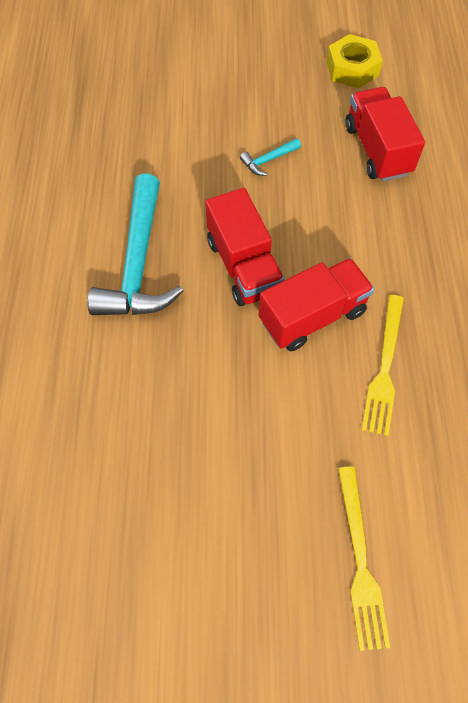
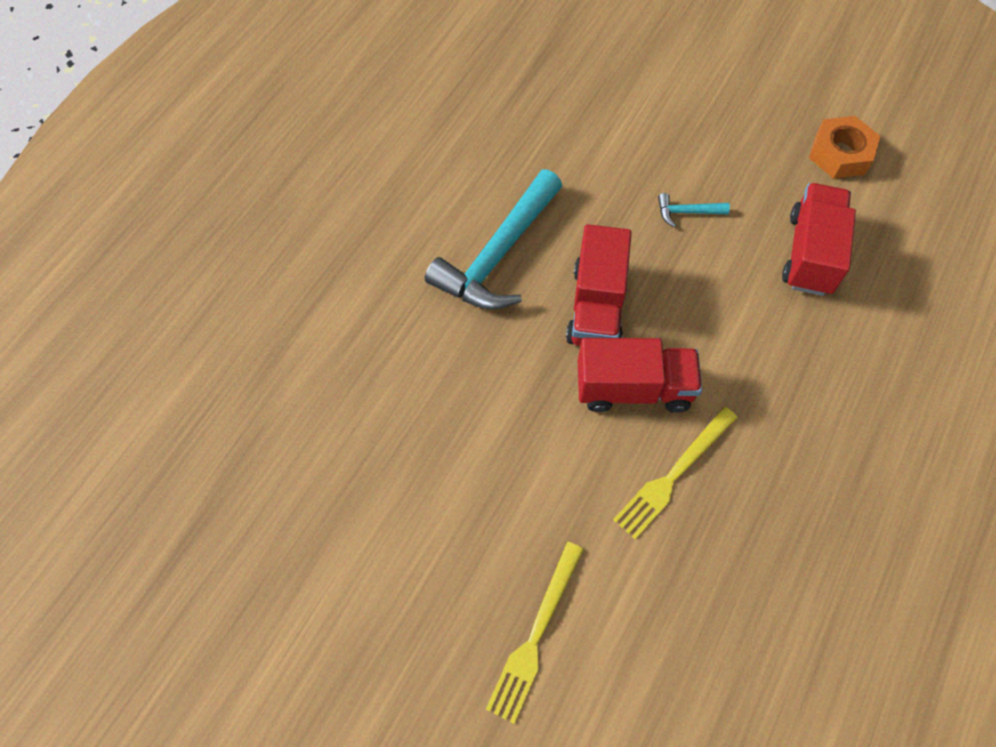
camera: 30 degrees right, 0 degrees up
(352, 68) = (840, 154): yellow nut -> orange nut

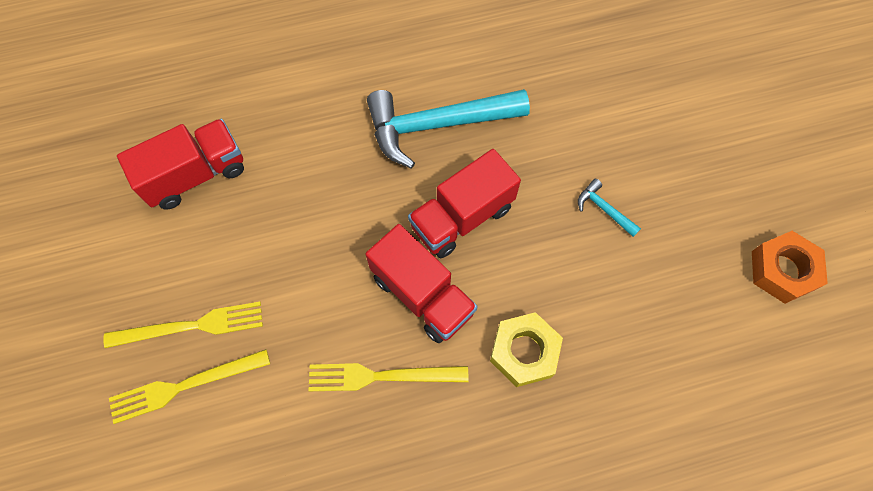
camera: 45 degrees right, 5 degrees up
(485, 586) = (191, 326): none -> yellow fork
(748, 360) = (524, 352): none -> yellow nut
(810, 253) = (664, 321): red truck -> red truck (196, 175)

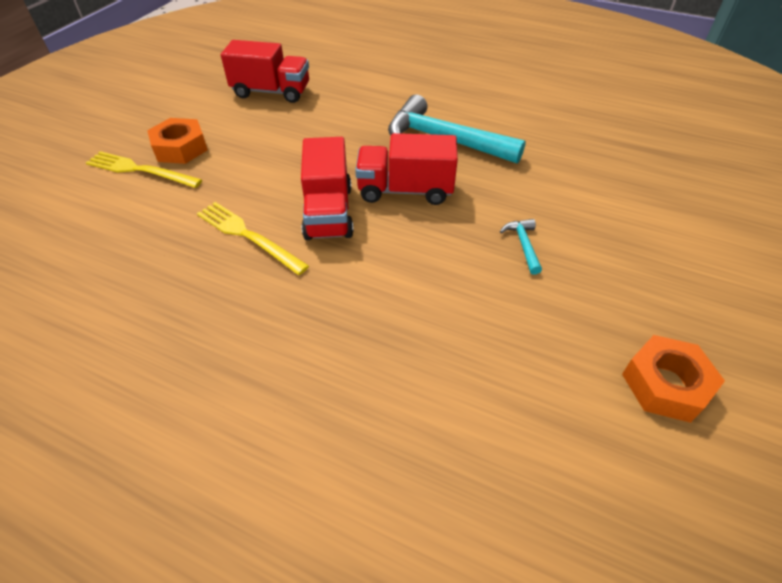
camera: 40 degrees right, 20 degrees down
(191, 326) = (180, 148): yellow fork -> orange nut
(524, 352) = (360, 286): yellow nut -> none

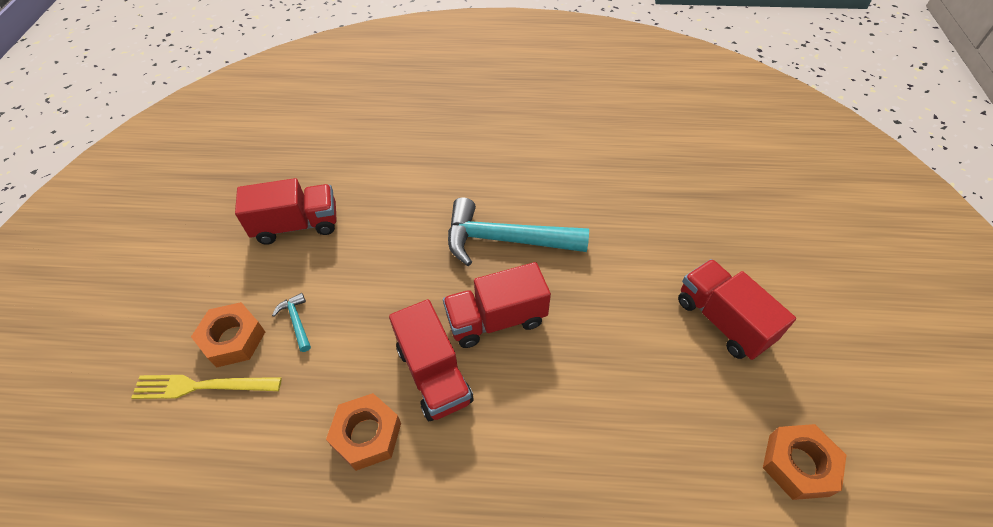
camera: 20 degrees left, 5 degrees up
(248, 236) = (367, 435): yellow fork -> orange nut
(523, 245) = (630, 351): turquoise hammer -> turquoise hammer (296, 321)
(634, 248) = (722, 320): none -> red truck

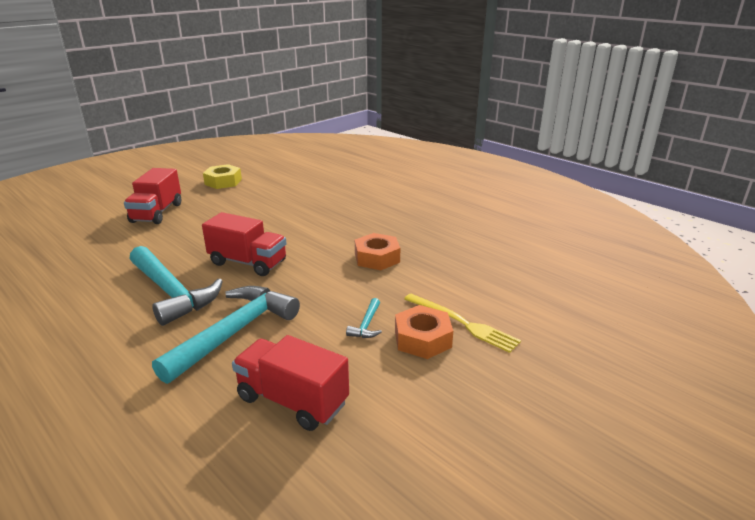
camera: 140 degrees left, 25 degrees down
(399, 242) = (234, 332): none -> turquoise hammer
(434, 374) = (314, 260): red truck -> none
(798, 464) = (223, 182): orange nut -> yellow nut

